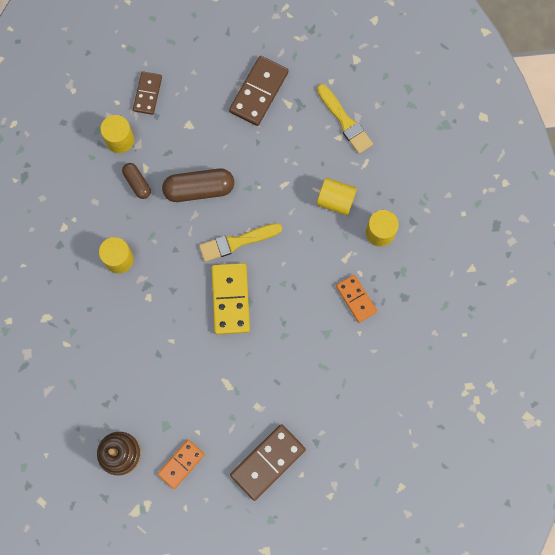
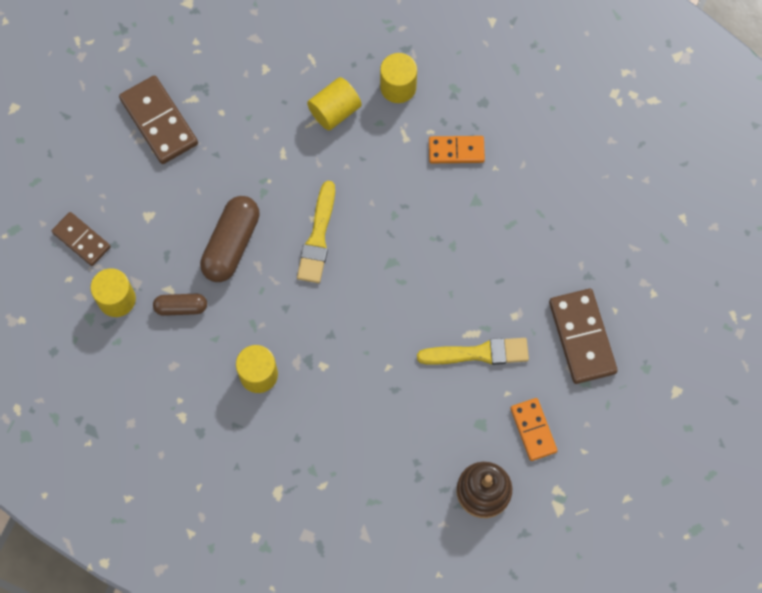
camera: 60 degrees left, 5 degrees down
(230, 299) = (378, 279): yellow domino -> none
(345, 121) = (251, 53): yellow brush -> yellow brush (478, 353)

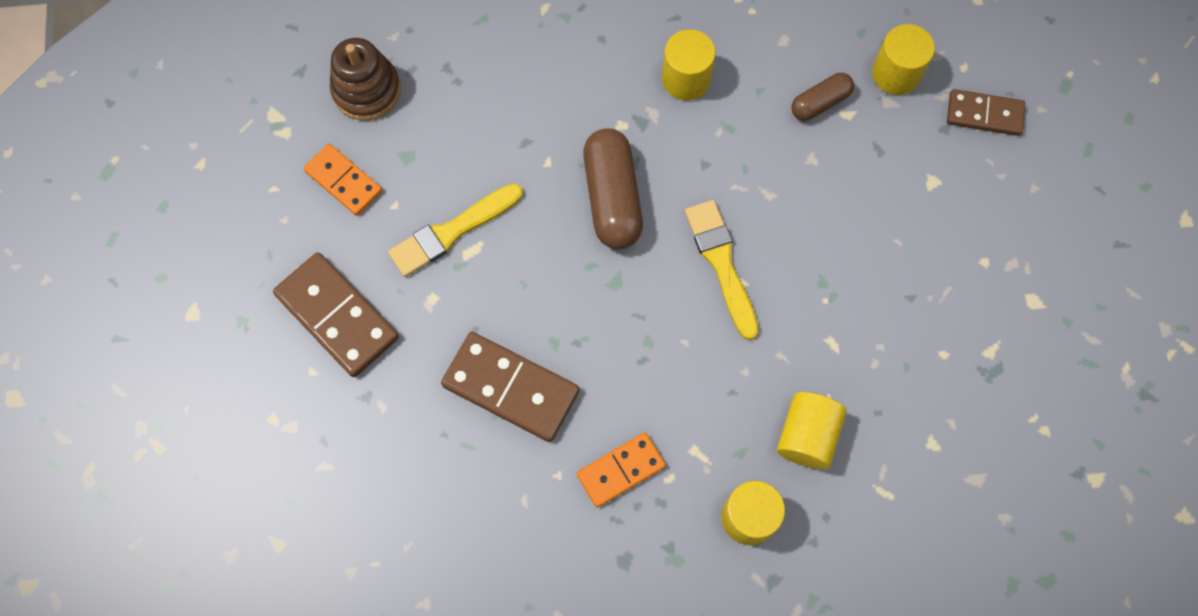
camera: 150 degrees right, 0 degrees up
(159, 122) = (1008, 299): brown domino -> brown domino (511, 388)
(231, 244) = (815, 200): brown capsule -> brown capsule (612, 197)

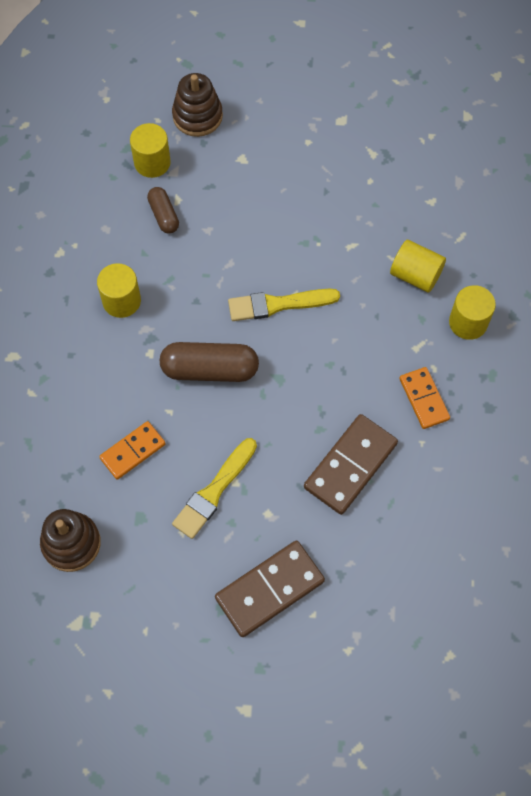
camera: 80 degrees left, 5 degrees down
(343, 181) = (151, 572): orange domino -> orange domino (133, 451)
(452, 231) = (214, 491): yellow brush -> yellow brush turned 60 degrees clockwise
(984, 114) = (197, 116): brown domino -> brown stacking toy

